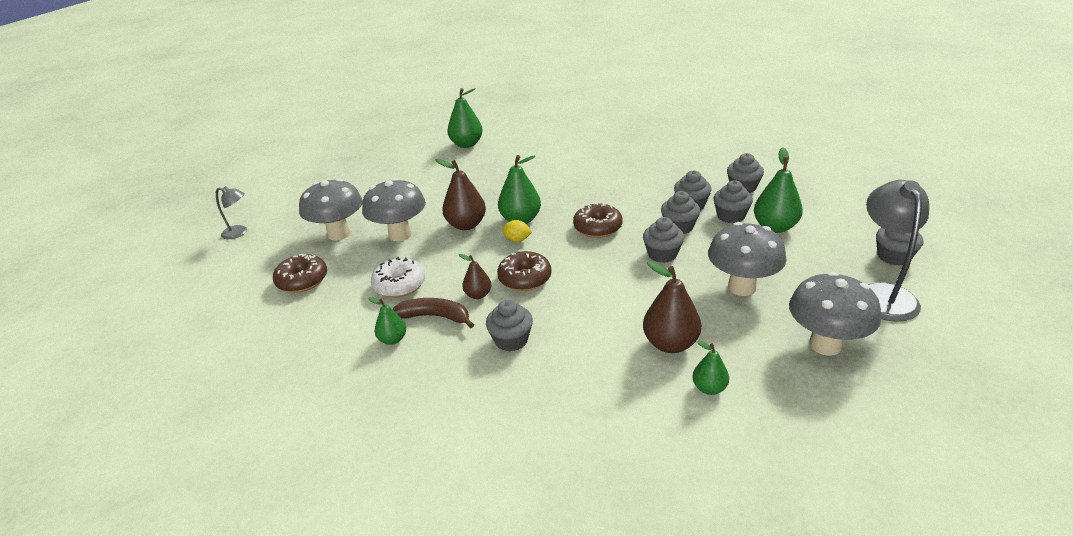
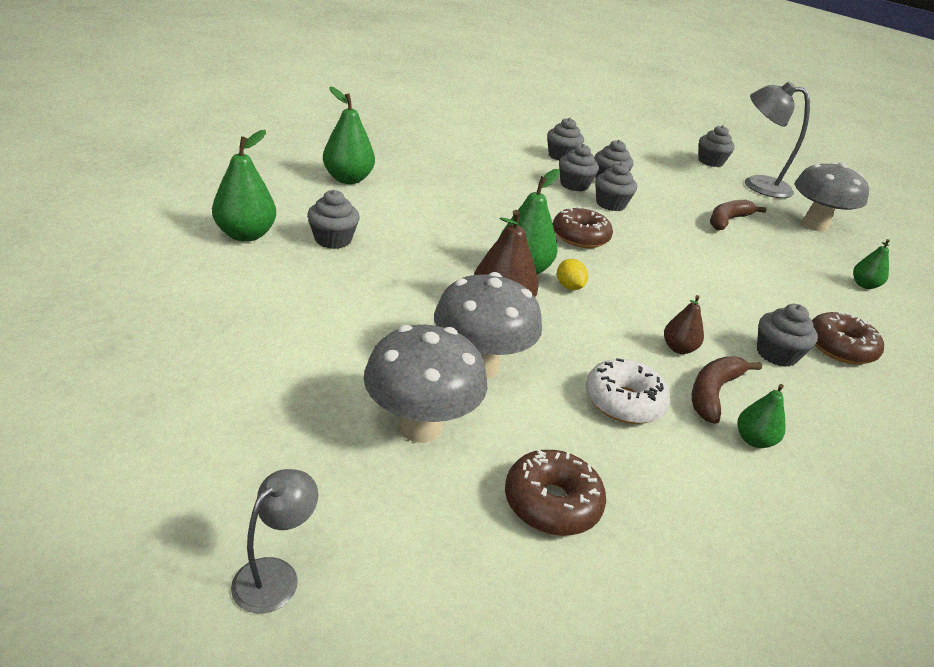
camera: 75 degrees left, 0 degrees up
(517, 240) = (569, 287): yellow lemon -> yellow lemon turned 60 degrees counterclockwise
(525, 278) = (659, 309): brown donut -> brown donut (839, 348)
(662, 254) = (655, 228): grey cupcake -> grey cupcake (333, 240)
(670, 344) = (801, 278): brown pear -> none
(742, 287) = (727, 220): grey mushroom -> brown banana
(775, 227) = (641, 174): green pear -> green pear (348, 179)

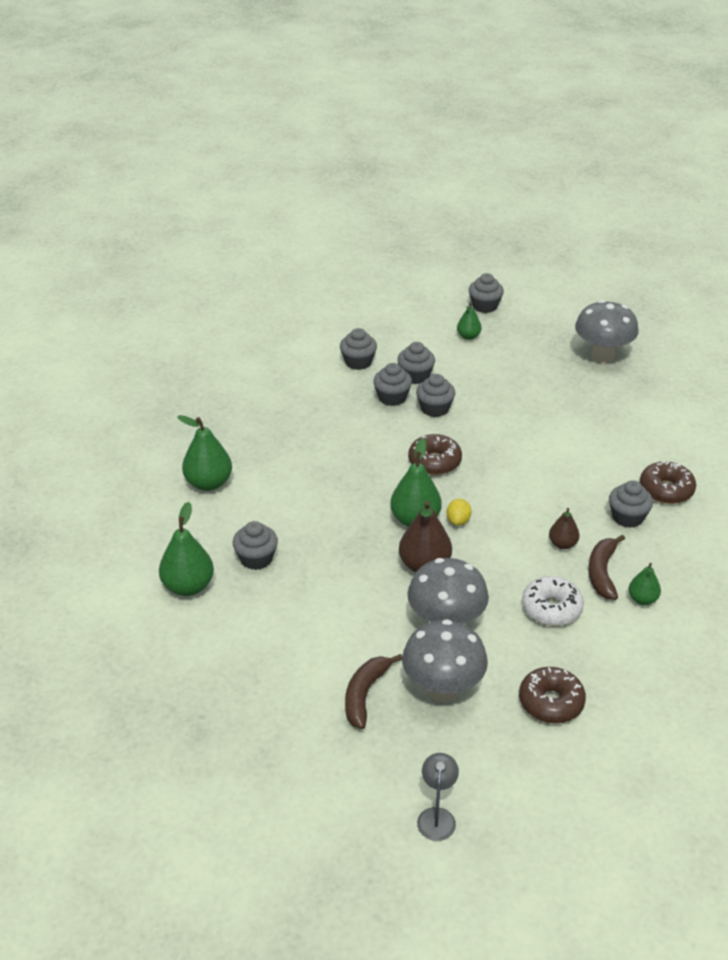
camera: 20 degrees left, 5 degrees up
(569, 287) = (458, 521): yellow lemon -> yellow lemon turned 60 degrees clockwise
(727, 220) = (534, 384): brown banana -> brown banana (365, 694)
(757, 184) = (536, 321): grey lamp -> none
(864, 285) = (662, 413): green pear -> green pear (468, 336)

